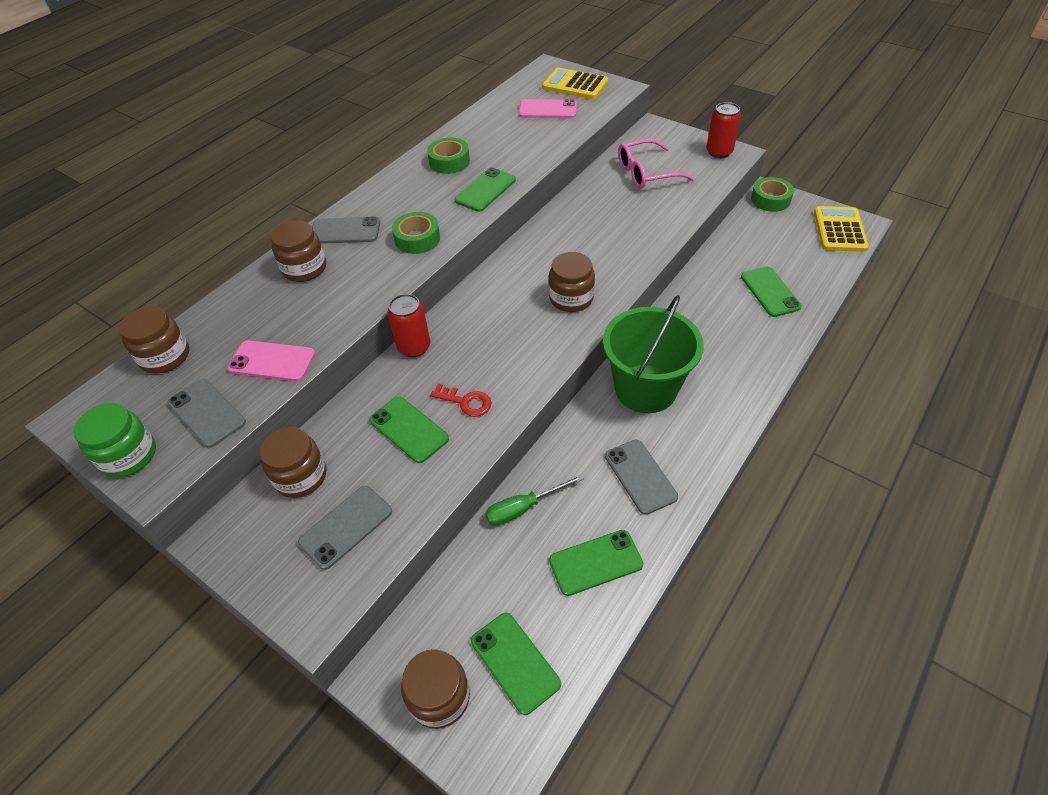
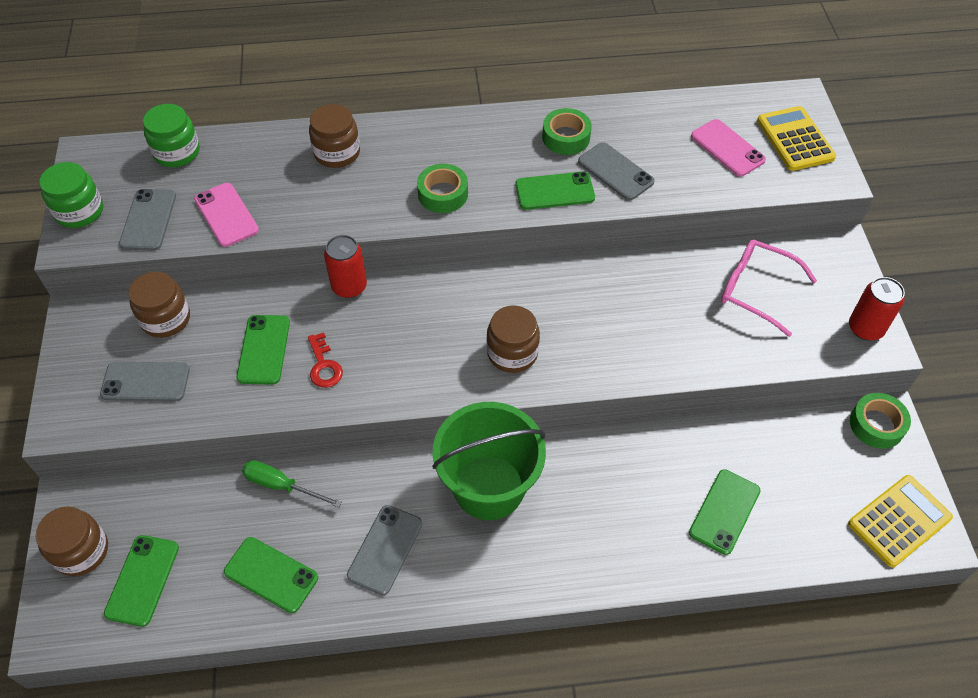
camera: 45 degrees right, 5 degrees up
(165, 356) = (177, 152): brown jar -> green jar
(345, 231) = (404, 142): grey phone -> grey phone (615, 171)

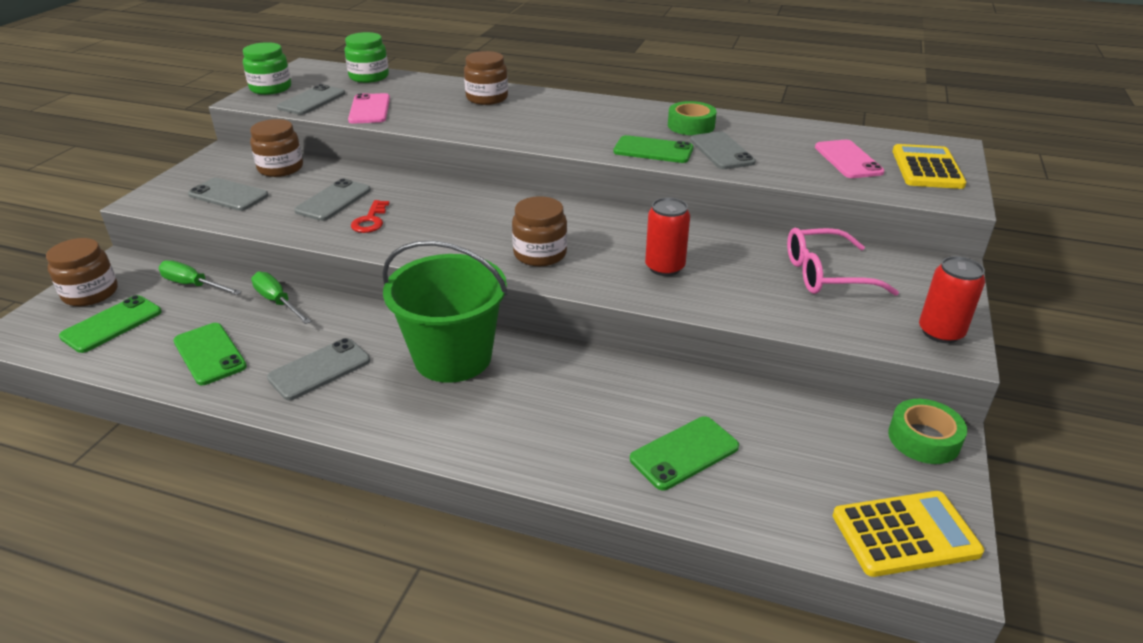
camera: 25 degrees right, 20 degrees down
(179, 498) = (193, 285): none -> green screwdriver
(264, 349) = (333, 200): green phone -> grey phone
(349, 286) = (437, 184): red can -> red can (664, 267)
(443, 194) = (551, 133): green tape -> none
(755, 290) = (825, 274): pink glasses -> pink glasses turned 60 degrees counterclockwise

